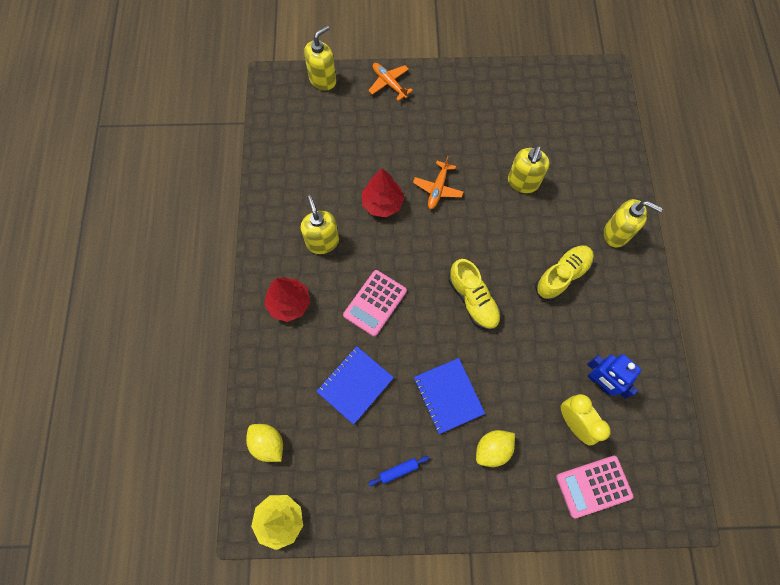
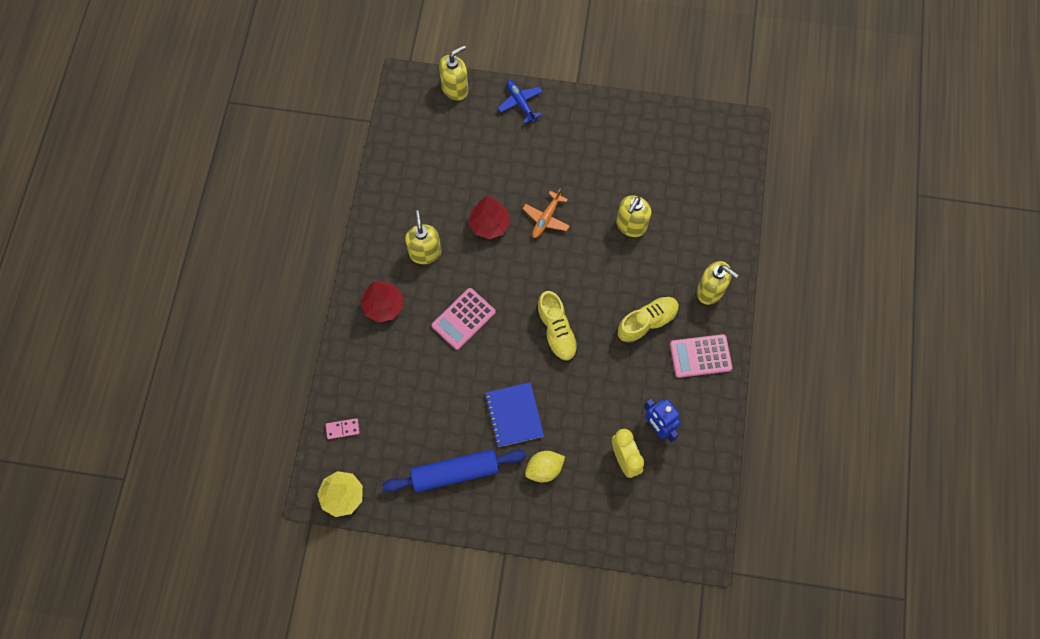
camera: 10 degrees right, 0 degrees up
(268, 444) = (343, 429): yellow lemon -> pink domino
(355, 385) = (430, 390): blue notebook -> none
(389, 83) = (520, 103): orange plane -> blue plane
(398, 471) = (455, 472): blue rolling pin -> blue rolling pin, size x2.41
(593, 486) = (628, 517): pink calculator -> pink calculator (700, 356)

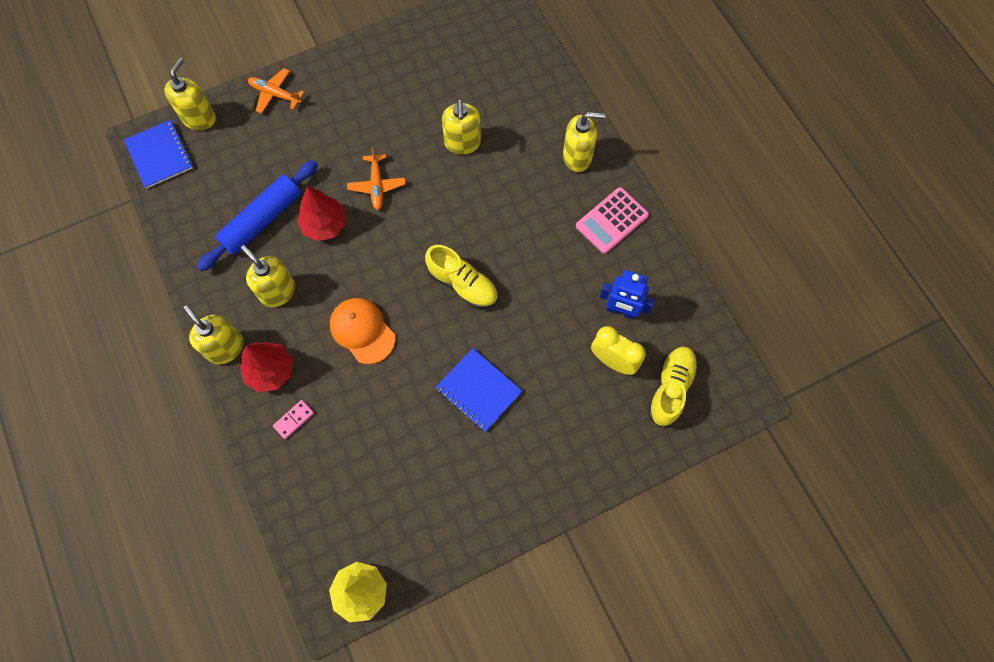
camera: 35 degrees left, 0 degrees up
(343, 429) = (313, 523): pink domino -> pink domino (294, 420)
(364, 269) = (225, 348): none -> yellow soap dispenser
(410, 100) = (160, 155): none -> blue notebook
(455, 472) = (460, 486): blue rolling pin -> blue rolling pin (262, 220)
(463, 319) = (362, 331): pink calculator -> orange cap
(520, 103) = (275, 94): blue plane -> orange plane
(544, 469) = (545, 422): yellow lemon -> none
(647, 323) = (541, 222): yellow shoe -> yellow shoe (670, 389)

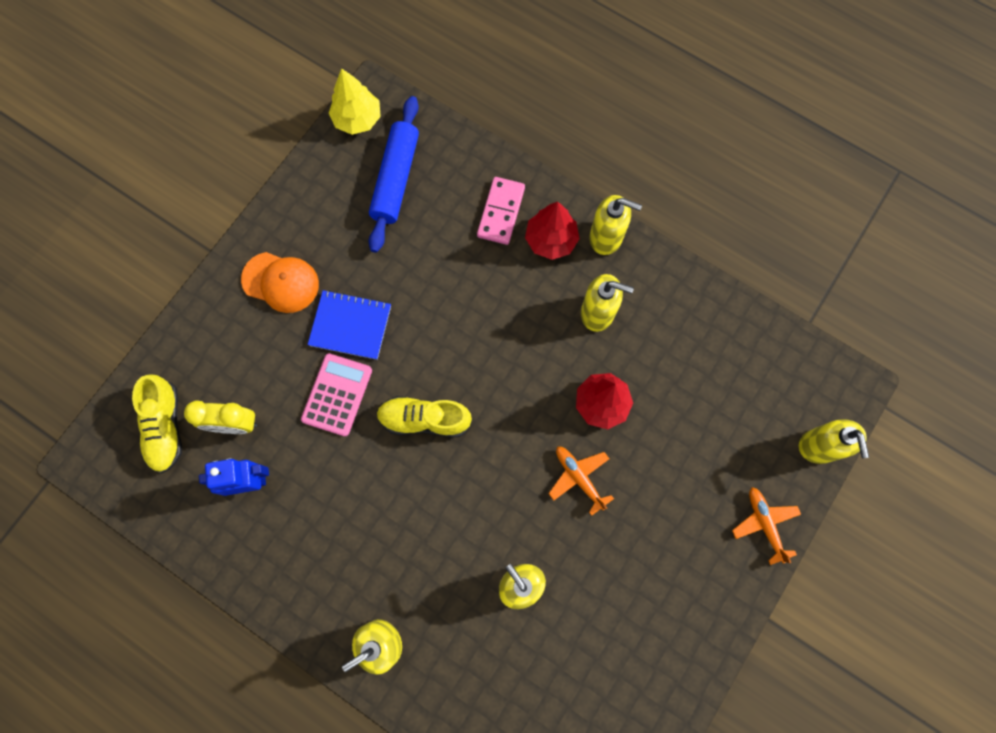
camera: 150 degrees right, 5 degrees up
(160, 155) = (822, 382): blue notebook -> none
(262, 220) = (666, 373): blue rolling pin -> blue rolling pin (395, 179)
(275, 94) = (764, 523): orange plane -> orange plane turned 105 degrees counterclockwise
(294, 420) = (501, 212): pink domino -> pink domino, size x1.71
(362, 331) = (493, 320): orange cap -> orange cap (281, 282)
(611, 221) = (305, 581): pink calculator -> pink calculator (337, 395)

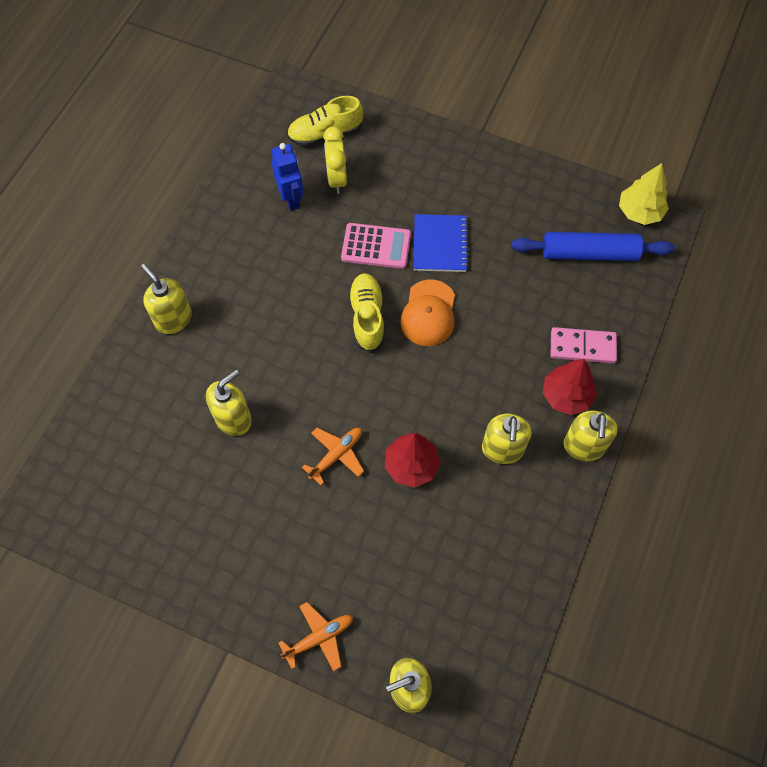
camera: 80 degrees right, 10 degrees down
(281, 282) = (466, 185): orange cap -> orange cap (428, 313)

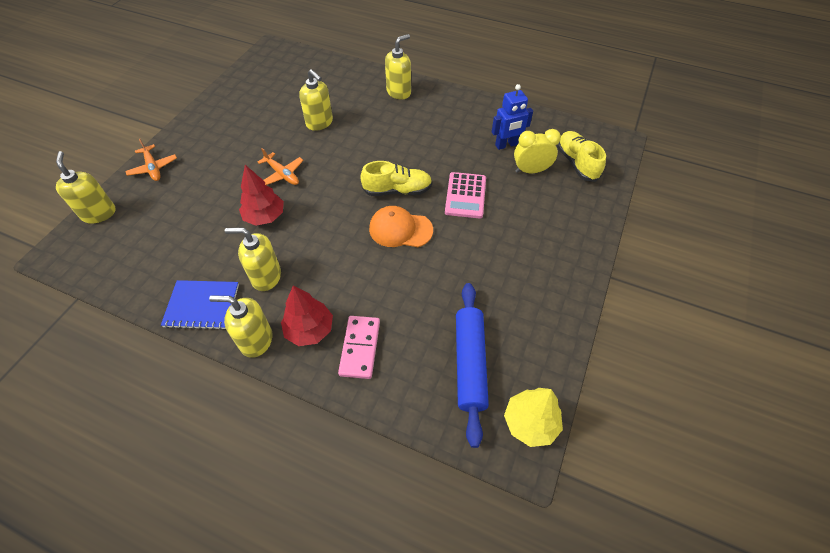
camera: 90 degrees right, 10 degrees down
(440, 244) = (471, 238): blue notebook -> blue notebook (202, 306)

